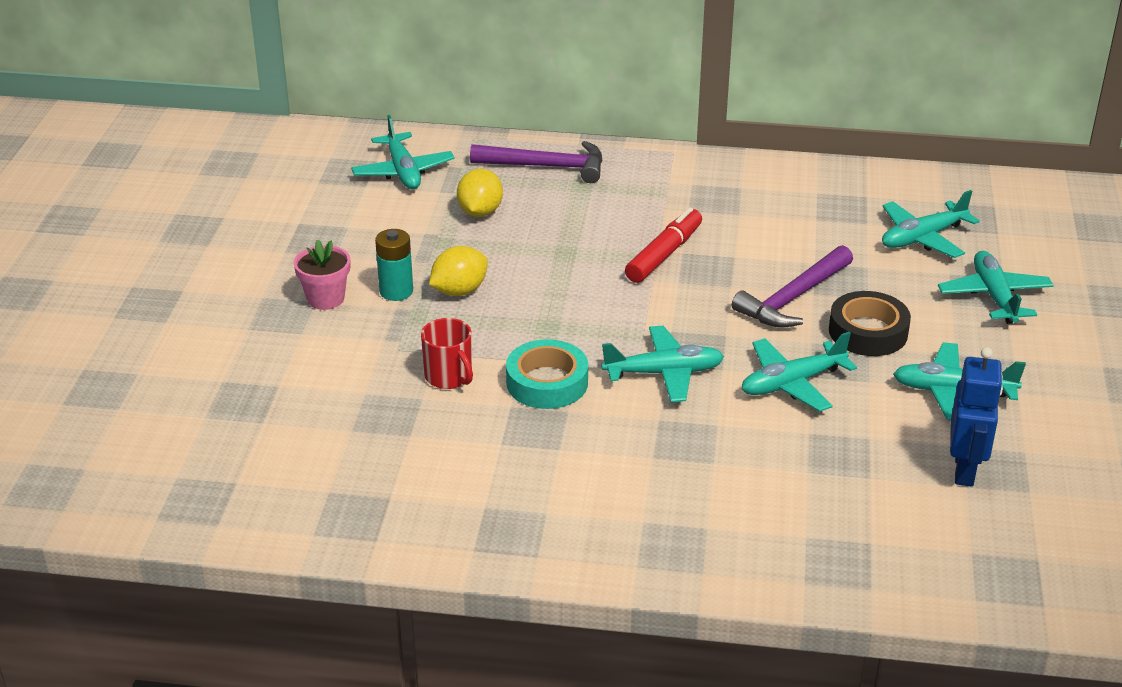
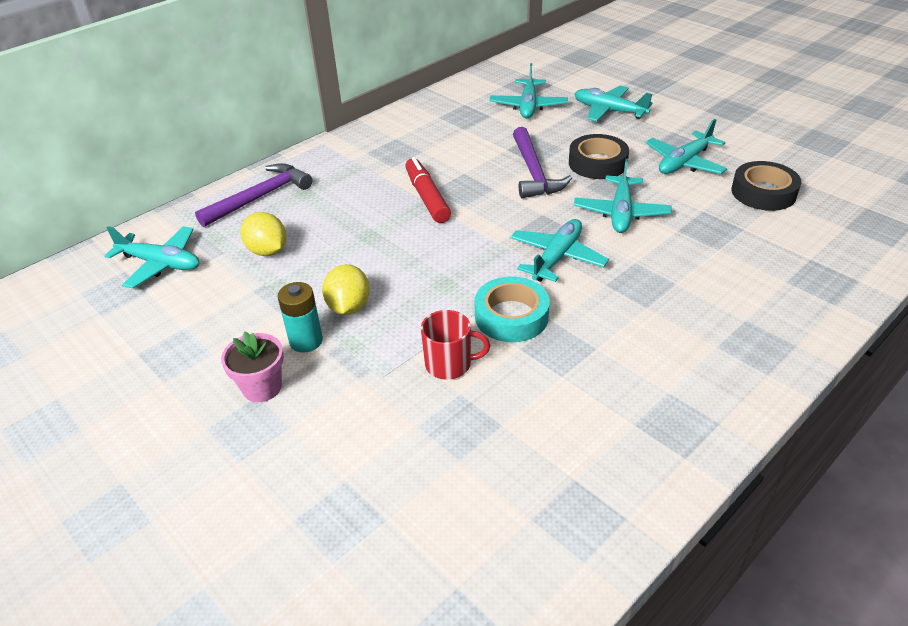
camera: 50 degrees left, 5 degrees up
(965, 469) = (763, 192): blue robot -> black tape

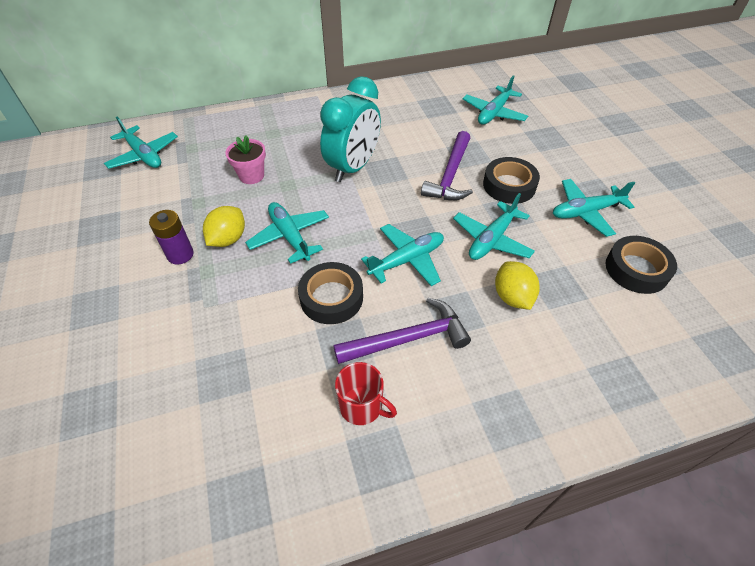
camera: 25 degrees right, 10 degrees up
(260, 197) = (242, 126): purple hammer -> purple hammer (408, 339)
(262, 387) = (126, 279): pink flower pot -> pink flower pot (251, 176)
(267, 251) = (213, 171): yellow lemon -> yellow lemon (512, 297)
(306, 341) = (180, 255): turquoise battery -> purple battery
(427, 197) = (353, 168): red marker -> turquoise clock
(449, 364) = (256, 318): red mug -> red mug (362, 406)
(511, 316) = (331, 297): turquoise tape -> black tape
(609, 111) = (558, 139): turquoise plane -> turquoise plane (290, 236)

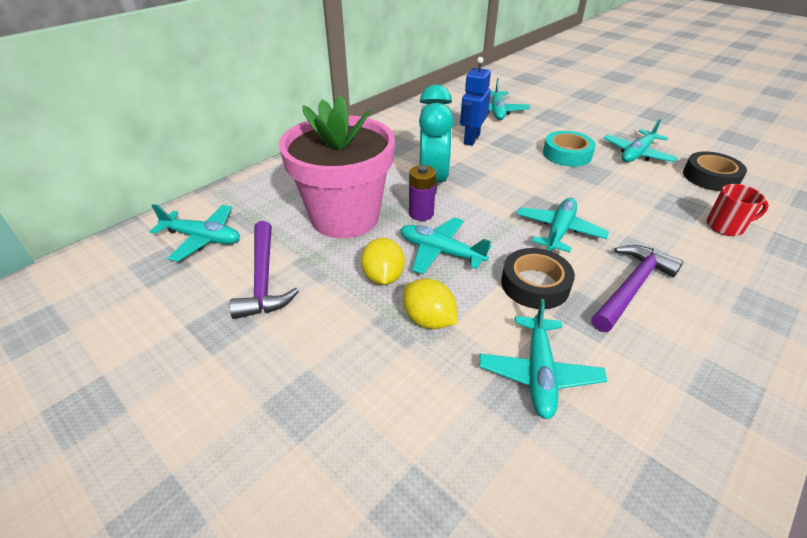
camera: 30 degrees left, 10 degrees down
(180, 255) = (348, 310): purple battery -> purple battery (421, 213)
(251, 176) = (345, 217): pink flower pot -> pink flower pot, size x2.44
(362, 406) = (663, 356): red mug -> red mug (726, 226)
(433, 136) = (471, 139): none -> blue robot
(450, 175) = (517, 161): purple hammer -> purple hammer (263, 279)
(491, 239) = (600, 193): turquoise plane -> turquoise plane (538, 373)
(509, 185) = (567, 154): black tape -> turquoise tape
(512, 297) = (662, 225): yellow lemon -> yellow lemon (428, 320)

